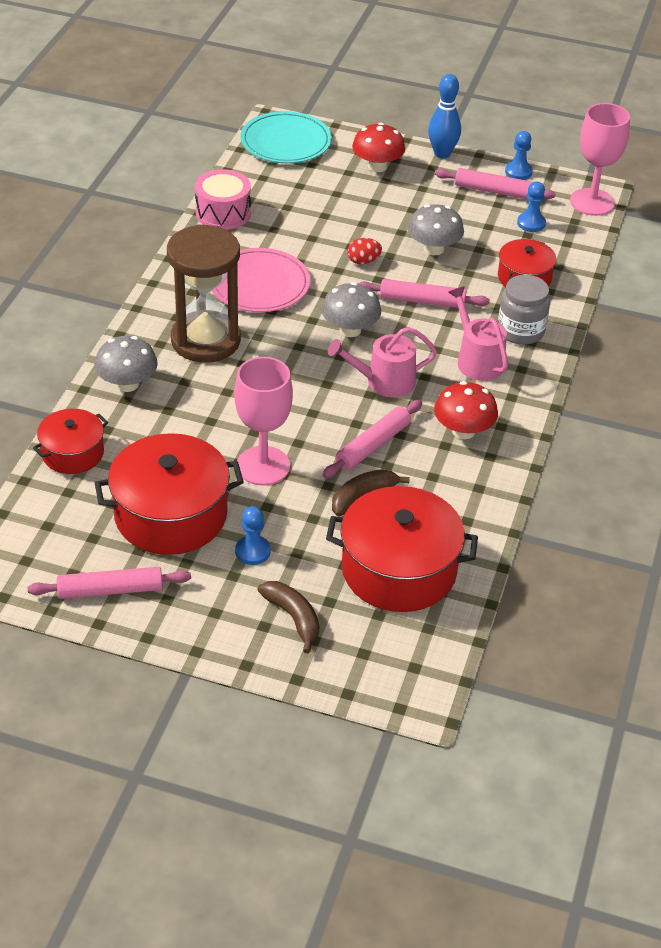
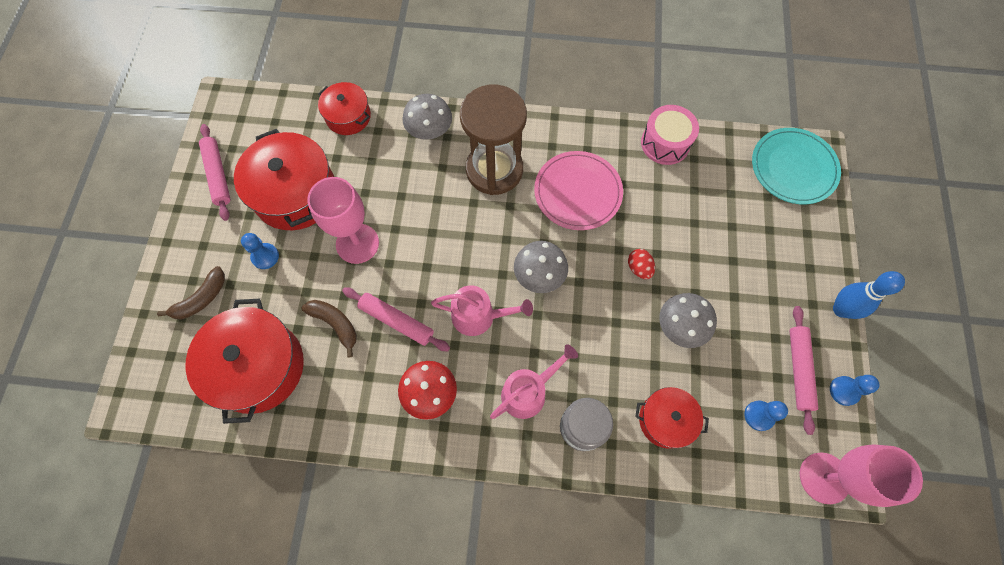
camera: 80 degrees right, 25 degrees up
(377, 166) = (791, 253): red mushroom -> none
(384, 381) = (478, 316): pink watering can -> pink watering can turned 120 degrees clockwise
(422, 301) = (598, 329): pink rolling pin -> none

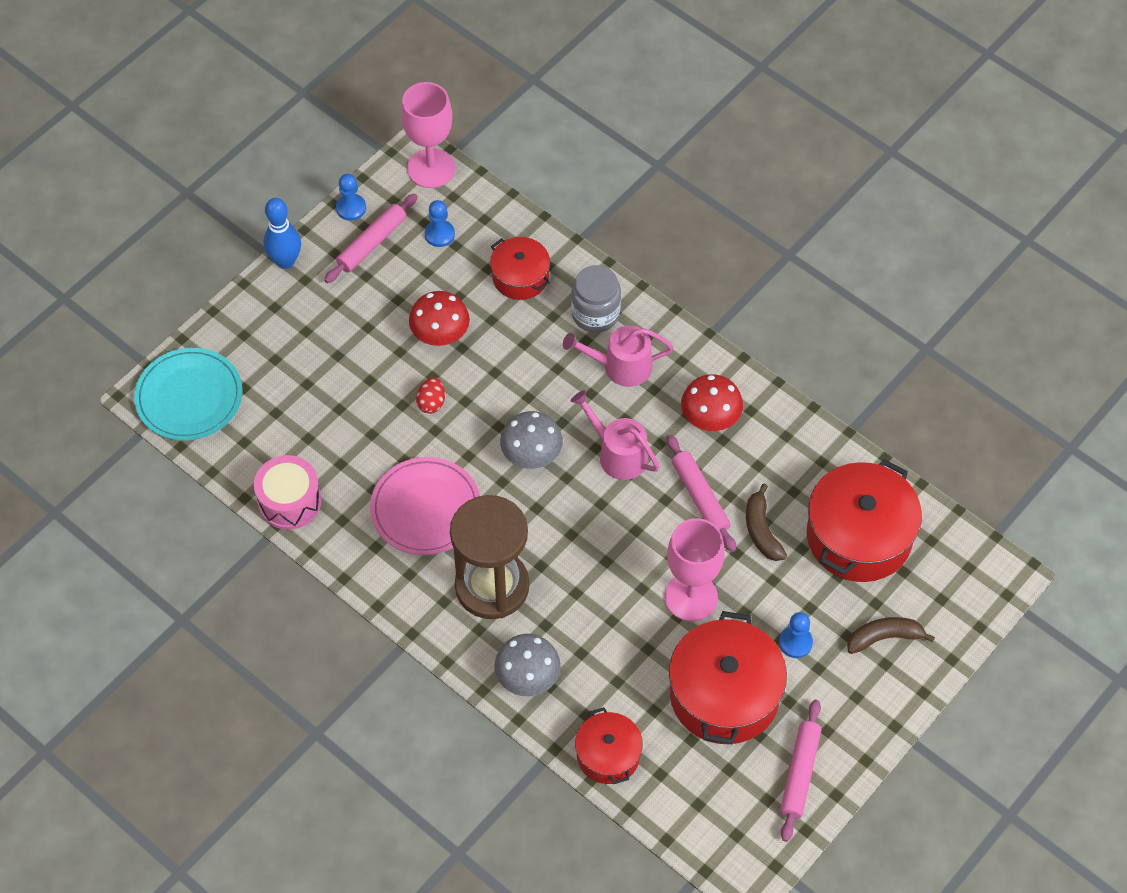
camera: 145 degrees left, 10 degrees down
(680, 327) = (440, 334): grey mushroom -> red mushroom

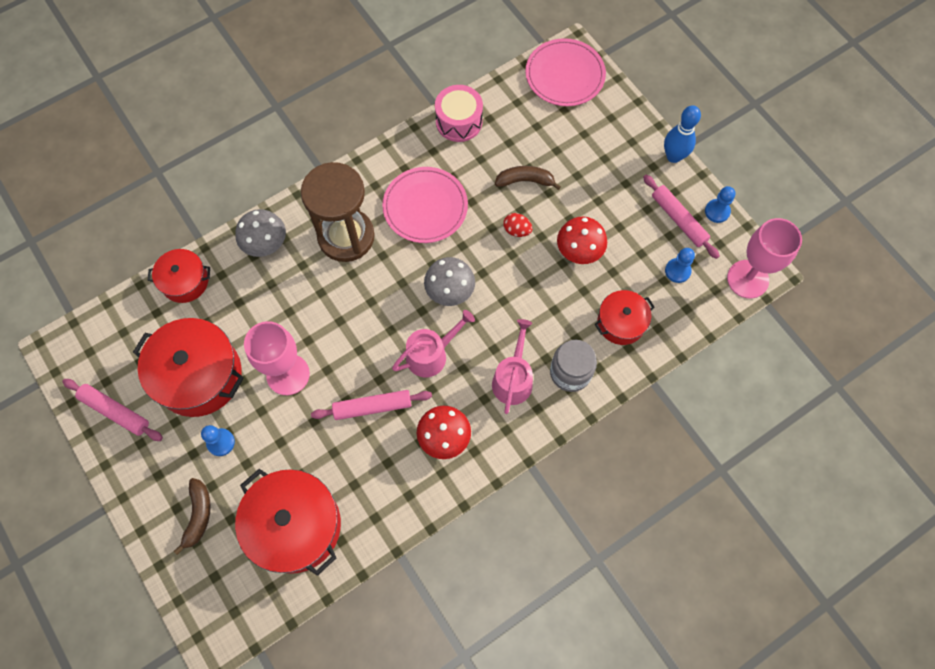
camera: 105 degrees right, 10 degrees up
(189, 397) = (565, 75): turquoise plate -> pink plate
(761, 530) = (327, 447): brown banana -> brown banana (525, 181)

